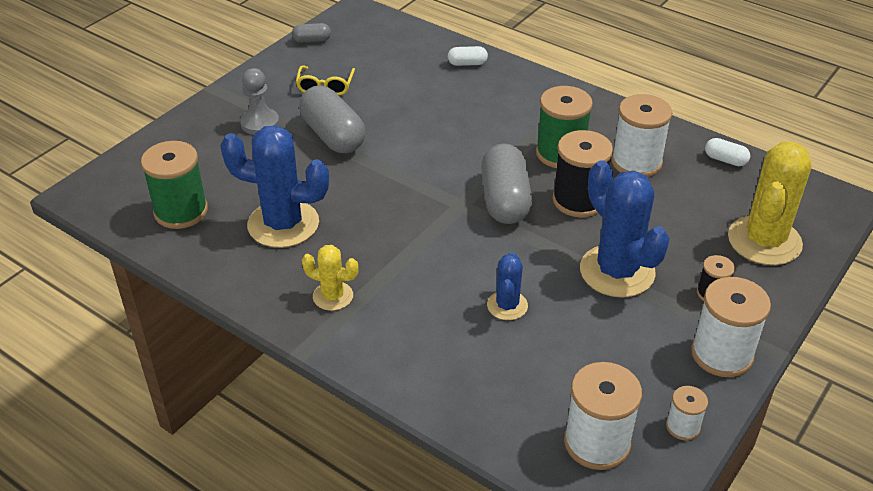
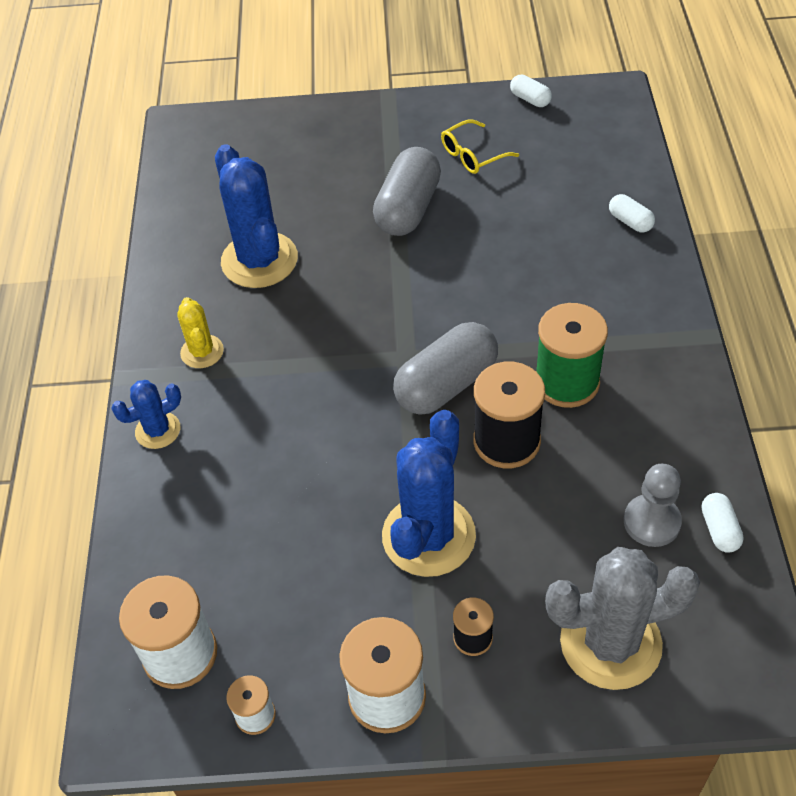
camera: 55 degrees right, 10 degrees up
(181, 211) = (214, 192): green spool -> none
(260, 123) = (373, 154): grey pawn -> grey pawn (652, 522)
(312, 40) = (530, 99): grey capsule -> white capsule
(507, 306) = (299, 478): blue cactus -> blue cactus (158, 430)
(636, 162) = (623, 452): white spool -> none
(764, 241) = (610, 643): yellow cactus -> grey cactus

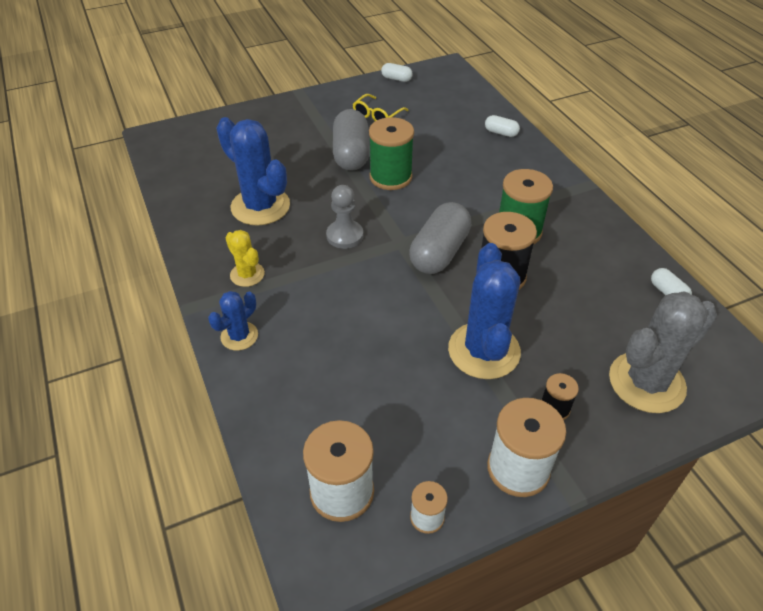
camera: 25 degrees left, 5 degrees down
(441, 256) = (390, 177): none -> green spool
(652, 522) = (624, 300): grey pawn -> grey pawn (345, 236)

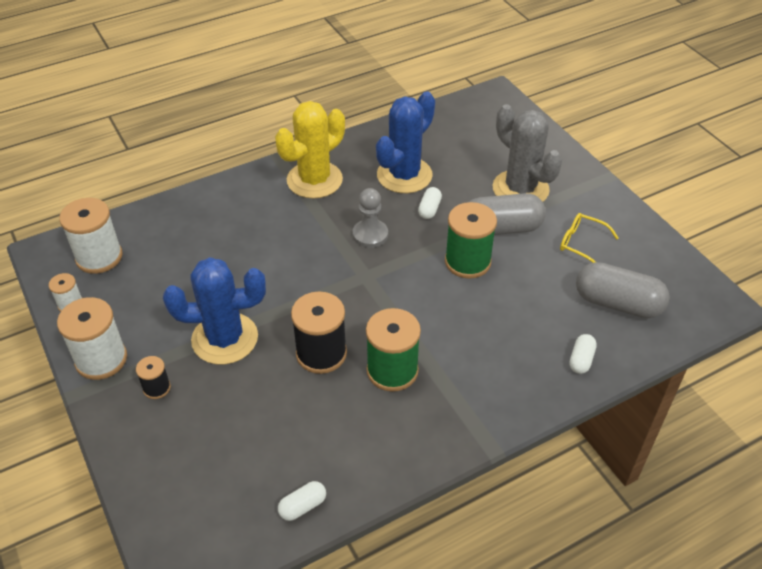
camera: 85 degrees right, 0 degrees up
(239, 336) = (246, 186): blue cactus -> none
(247, 274) = (314, 180): yellow cactus -> yellow cactus, size x1.90
(396, 79) = (670, 256): white capsule -> white capsule (429, 209)
(439, 252) = (353, 305): grey capsule -> grey capsule (617, 303)
(646, 382) = (179, 465): grey cactus -> grey cactus (520, 189)

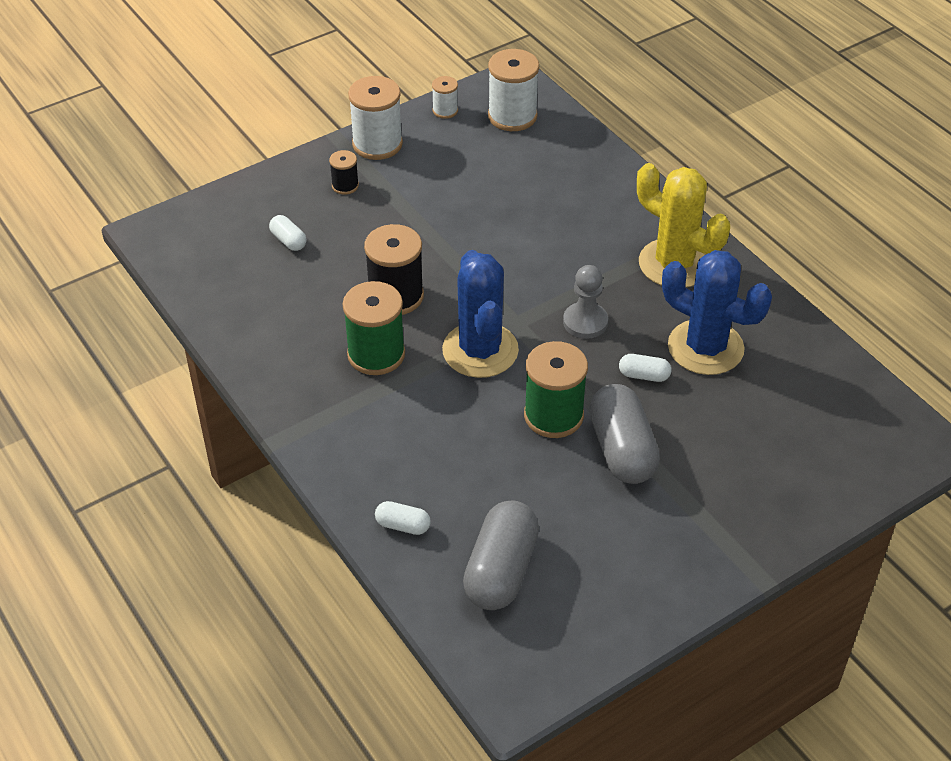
camera: 85 degrees right, 0 degrees up
(225, 338) = (410, 222): blue cactus -> blue cactus (480, 350)
(302, 506) = (212, 301): white capsule -> white capsule (288, 241)
(520, 189) = (707, 471): grey cactus -> none
(581, 243) = (608, 537): yellow glasses -> none

